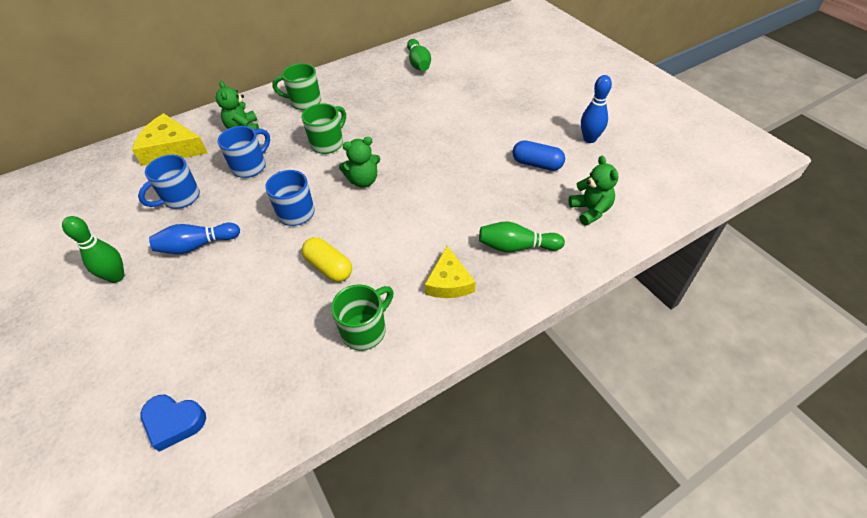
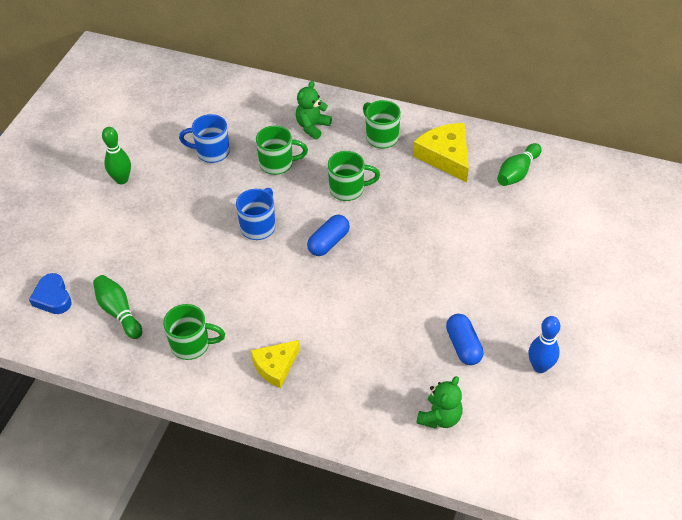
camera: 50 degrees right, 0 degrees up
(171, 148) = (251, 105): yellow cheese -> yellow cheese (445, 156)
(197, 245) = (180, 197): blue bowling pin -> none
(250, 166) = (278, 164): blue mug -> green mug
(329, 267) = (226, 285): yellow capsule -> none
(363, 181) = (328, 242): green teddy bear -> blue capsule
(516, 246) = (349, 388): green bowling pin -> green bowling pin (119, 312)

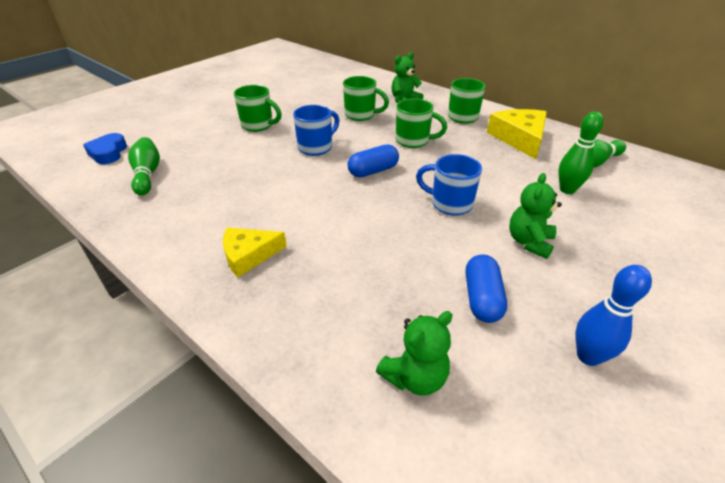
camera: 20 degrees right, 10 degrees down
(122, 179) = (232, 101): green bowling pin -> green bowling pin (567, 190)
(192, 345) = (184, 214): green mug -> green mug (258, 125)
(211, 152) = (312, 100): blue mug -> blue mug (449, 204)
(483, 283) = (529, 242): none -> green teddy bear

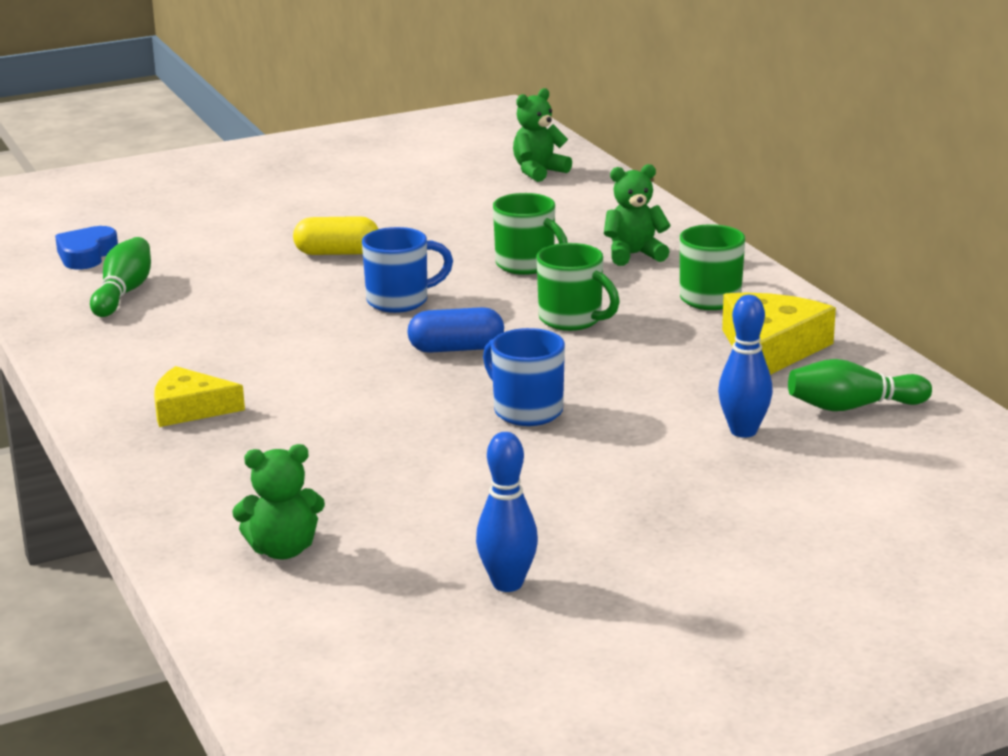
camera: 25 degrees right, 15 degrees down
(258, 125) = (337, 253): green mug -> yellow capsule
(482, 298) = (442, 511): blue capsule -> none
(529, 242) = (586, 475): green teddy bear -> green teddy bear (538, 172)
(567, 190) = (743, 431): green bowling pin -> blue bowling pin

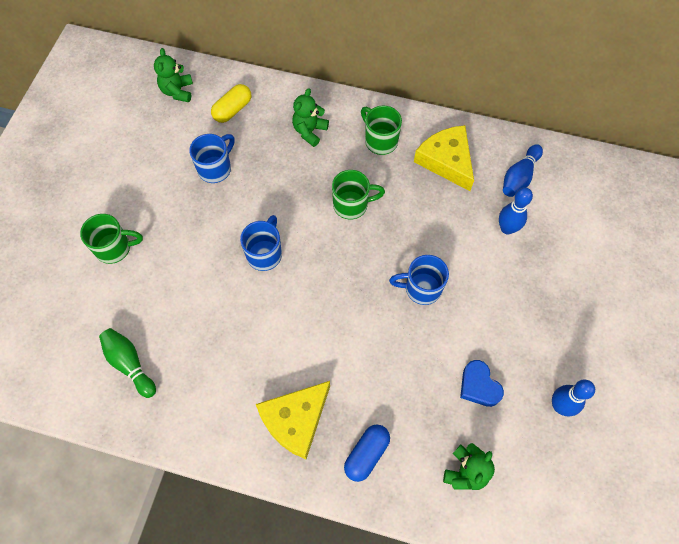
camera: 50 degrees left, 40 degrees up
(86, 255) = (60, 350): blue heart -> blue heart (479, 386)
(189, 409) = (295, 420): yellow cheese -> yellow cheese, size x1.50
(337, 253) = (182, 239): yellow capsule -> yellow capsule (233, 110)
(456, 349) = (337, 269): blue capsule -> blue capsule (366, 454)
(470, 230) = (216, 168): none -> blue mug
(527, 265) = (278, 177): green mug -> green mug (115, 248)
(853, 407) = (519, 177): green bowling pin -> blue bowling pin

